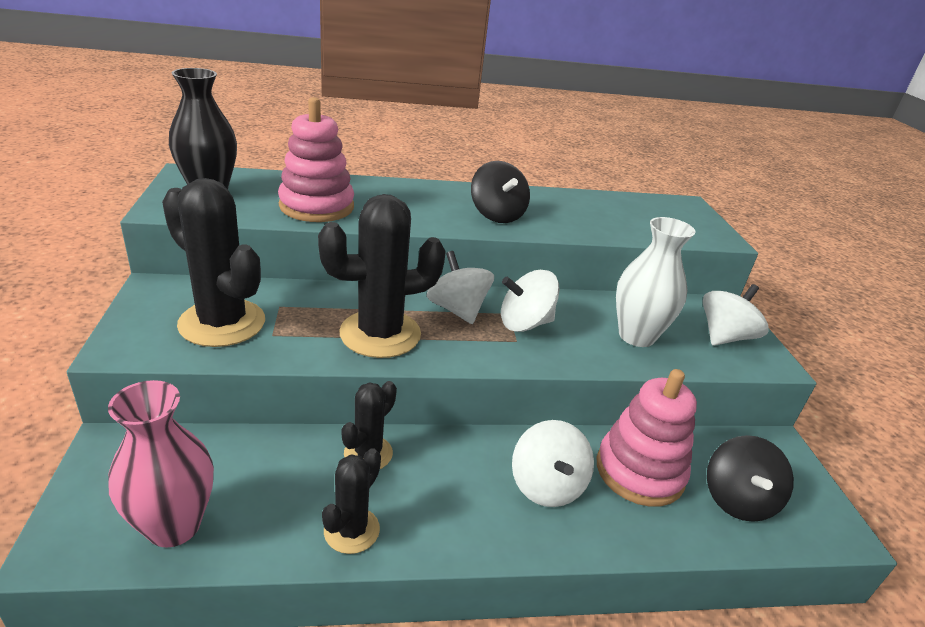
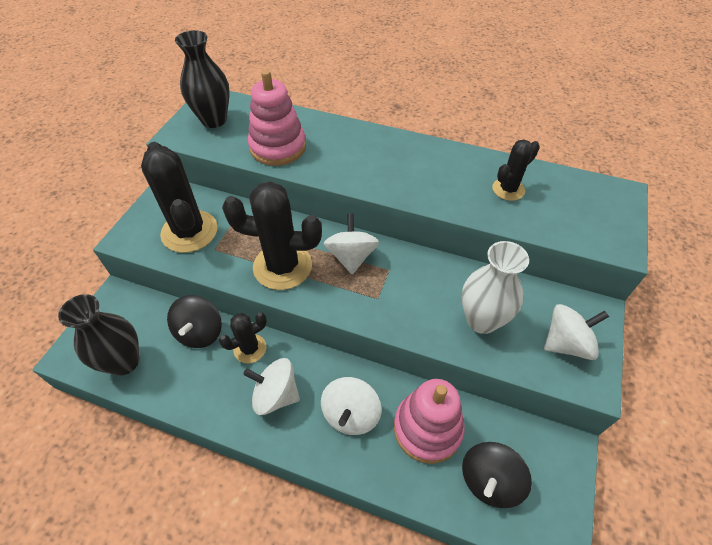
camera: 30 degrees right, 20 degrees up
(174, 526) = (124, 362): pink vase -> black vase
(351, 530) = (212, 401): black cactus -> black cactus (508, 189)
(497, 215) = (415, 179): black spinning top -> black spinning top (200, 332)
(525, 323) = (395, 283): white spinning top -> white spinning top (275, 395)

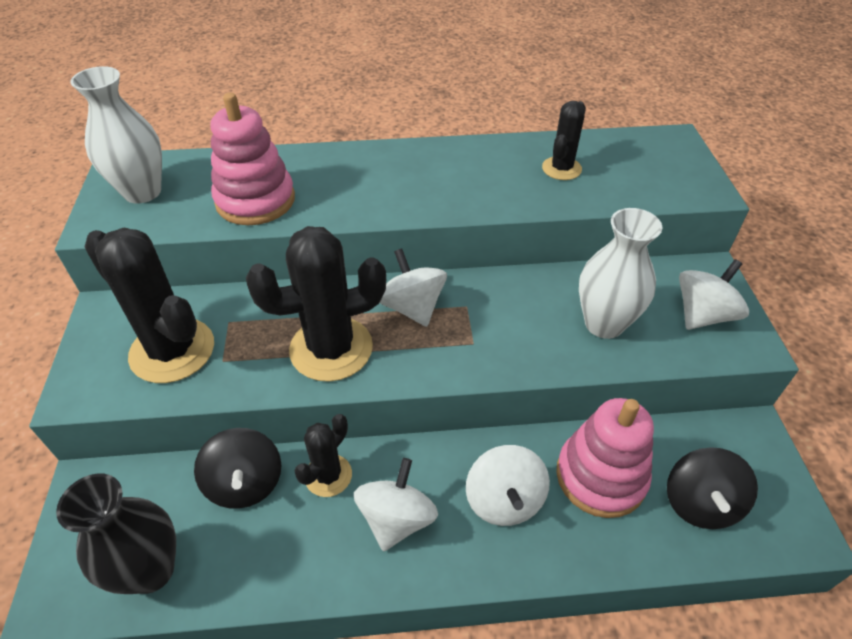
camera: 25 degrees left, 5 degrees down
(214, 120) = (142, 192): black vase -> white vase
(275, 395) = (396, 519): white spinning top -> white spinning top turned 120 degrees clockwise

